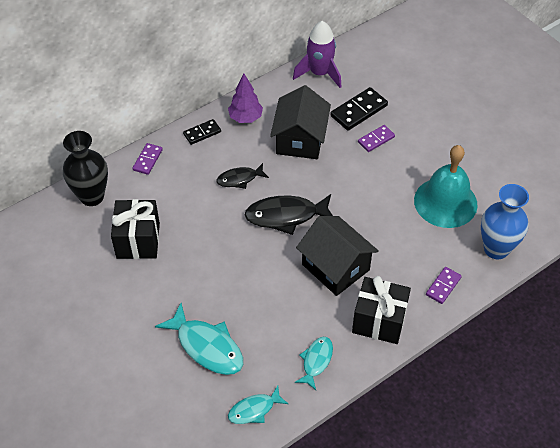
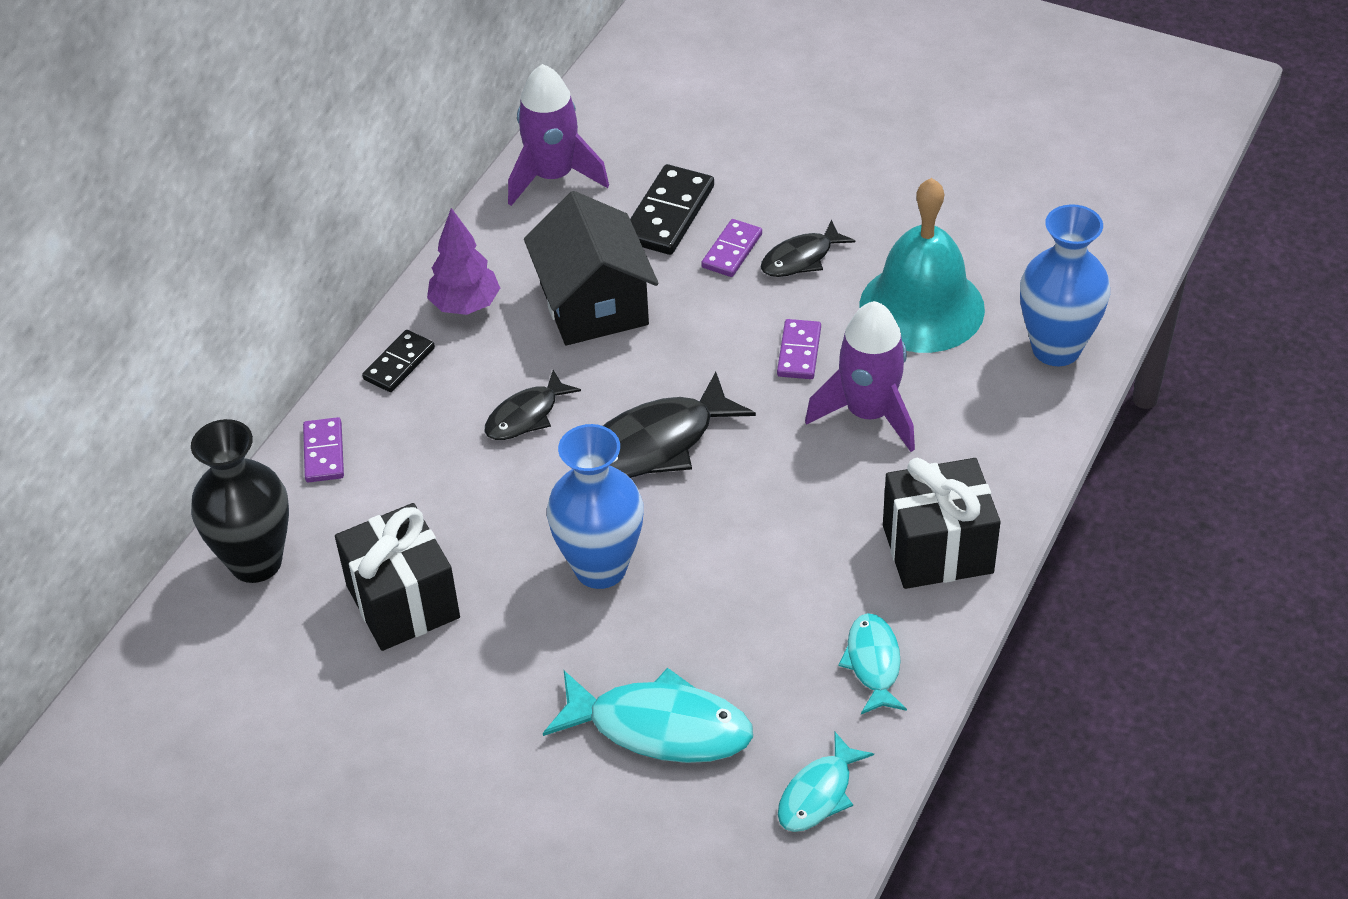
camera: 25 degrees left, 5 degrees down
(227, 262) = (600, 568): none -> blue vase
(335, 267) = (802, 493): black house -> none
(388, 243) = (868, 414): none -> purple rocket
(405, 156) = (801, 258): none -> black fish
(443, 286) = (1008, 446): purple domino -> purple domino (799, 352)

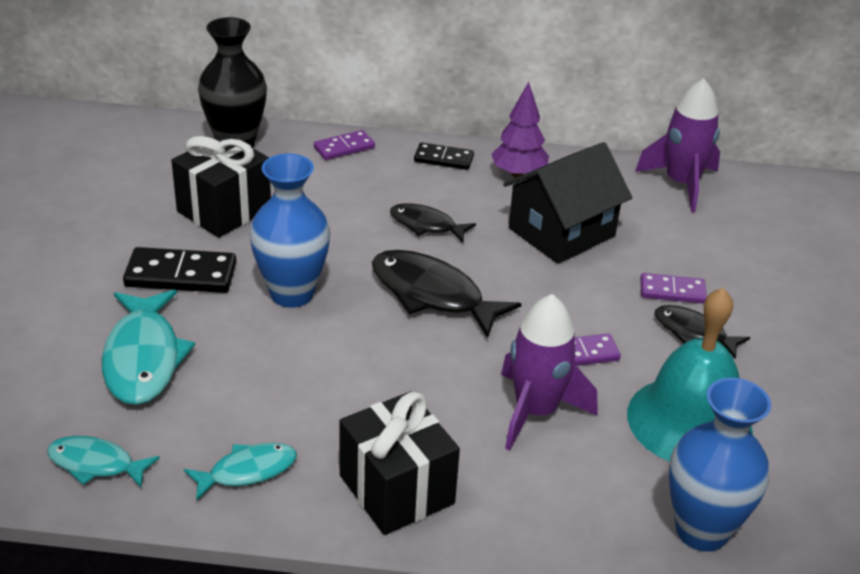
camera: 65 degrees right, 10 degrees down
(668, 214) = (687, 248): black domino -> black domino (181, 275)

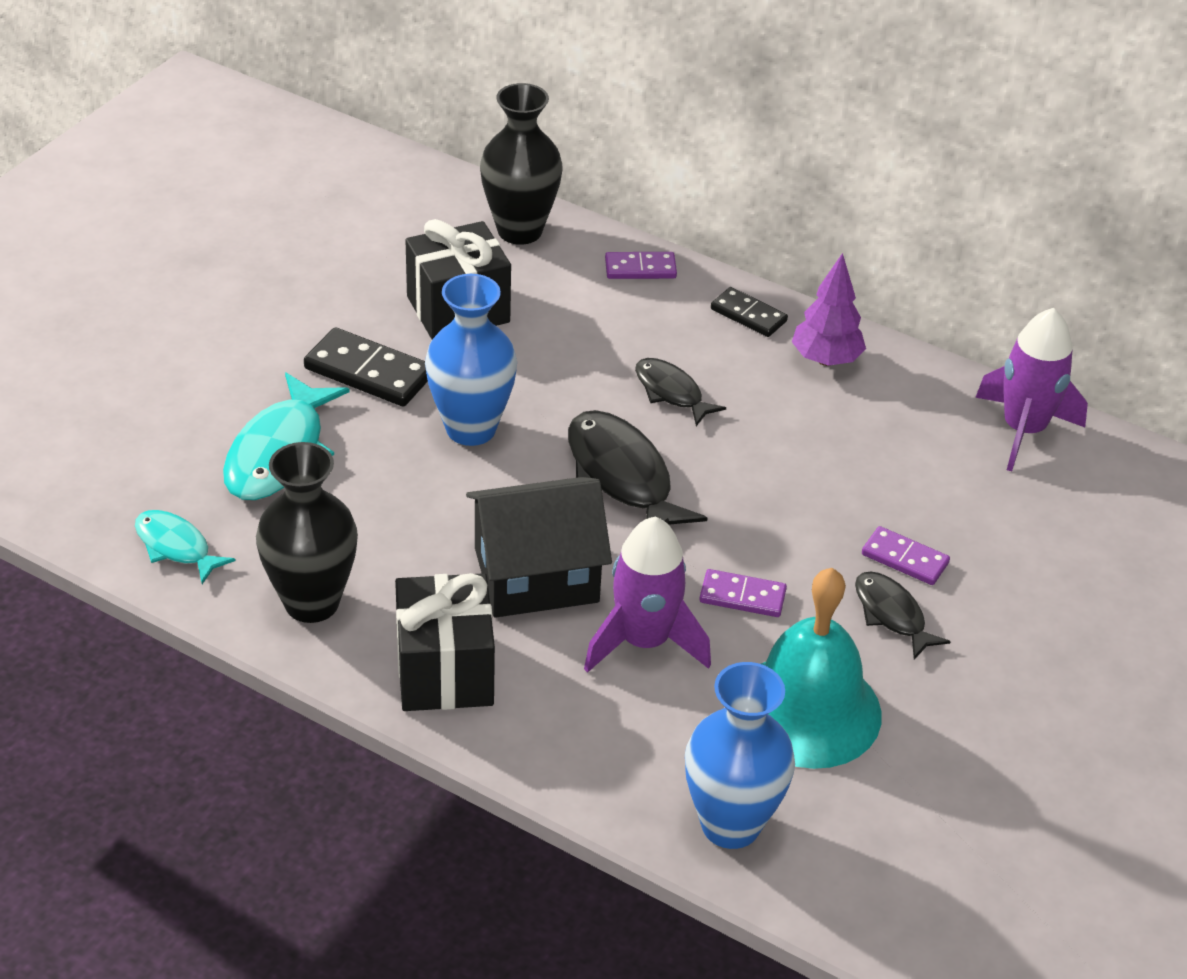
camera: 25 degrees right, 5 degrees up
(247, 471) = (312, 602): turquoise fish -> black vase
(561, 232) = (825, 447): black house -> black house (536, 575)

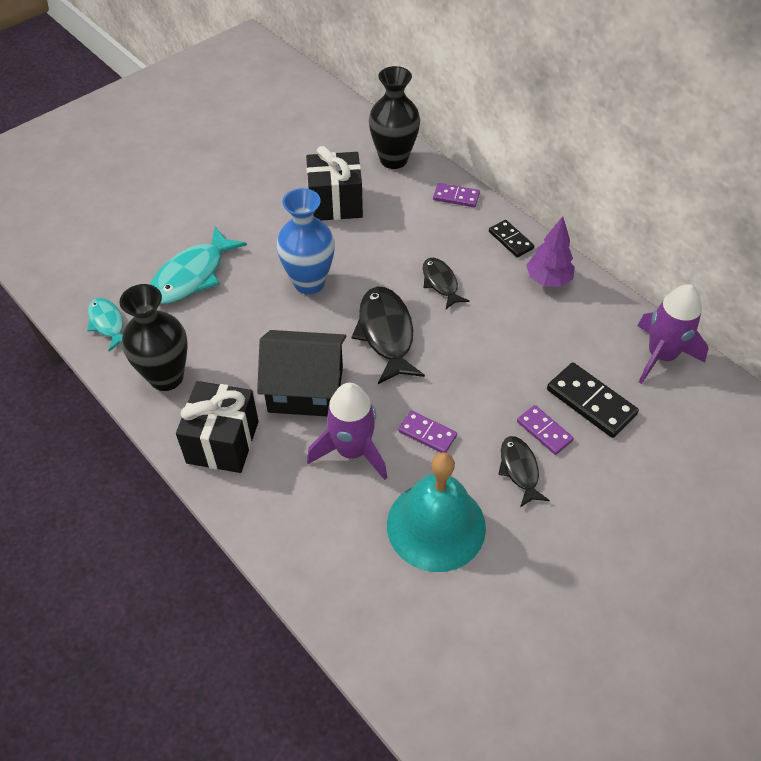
camera: 20 degrees right, 10 degrees up
(369, 372) = (266, 234): black domino -> black domino (591, 402)
(730, 824) = (351, 597): blue vase -> none

